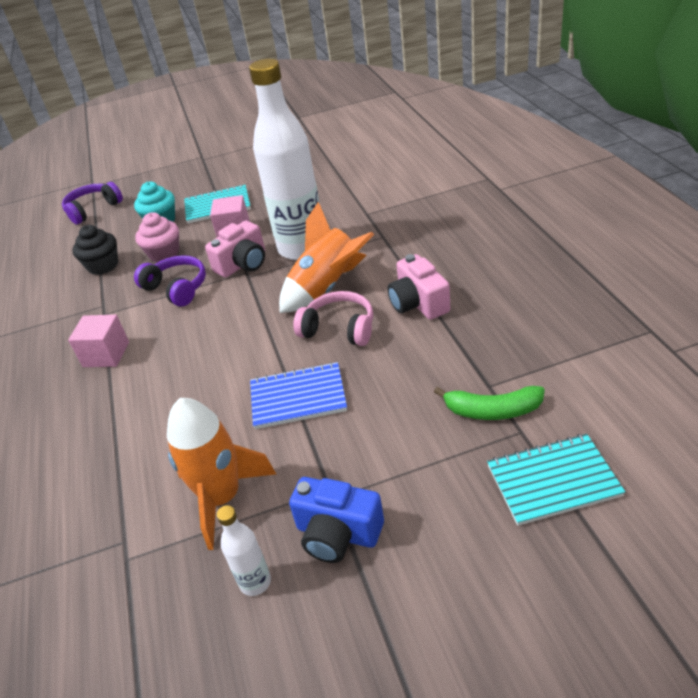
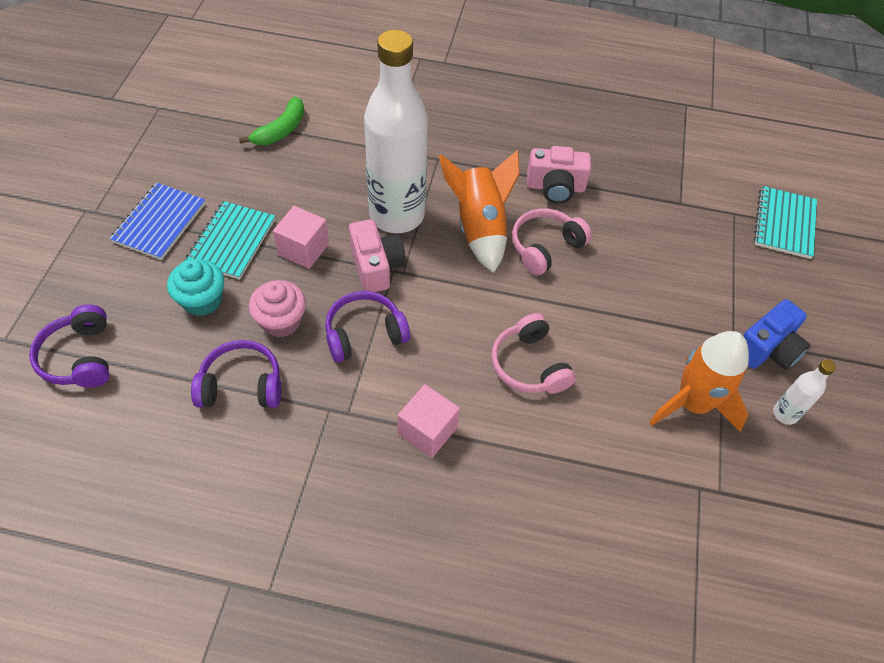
camera: 70 degrees left, 15 degrees up
(103, 266) = (241, 385): black cupcake -> purple headphones
(200, 376) = (529, 365): none -> pink headphones
(298, 397) = (611, 310): blue notebook -> blue notebook (159, 222)
(492, 410) = (706, 215): green banana -> green banana (281, 130)

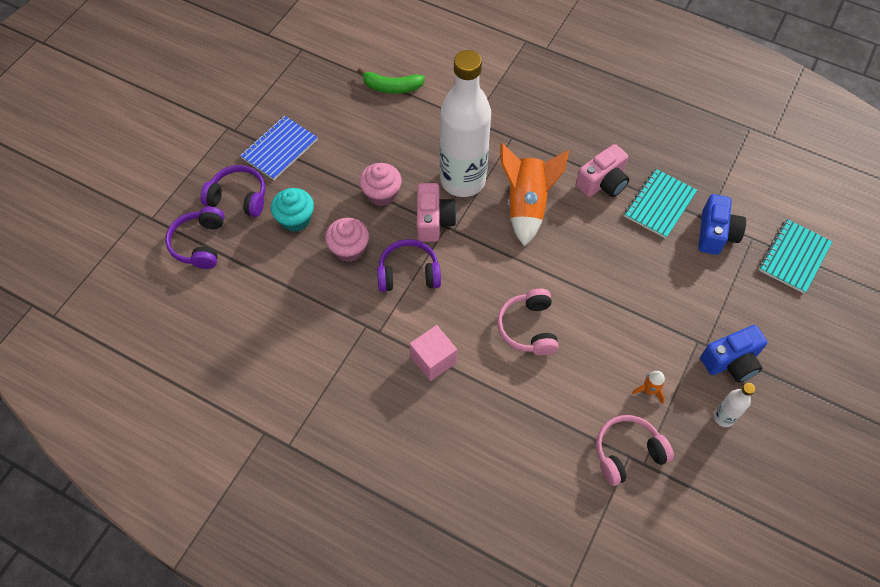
camera: 20 degrees right, 5 degrees up
(231, 241) = (329, 176): turquoise notebook -> turquoise notebook (659, 204)
(241, 385) = (307, 292): purple headphones -> purple headphones (238, 197)
(281, 130) = (391, 87): green banana -> green banana turned 45 degrees clockwise
(303, 249) = (381, 194): pink cube -> pink cupcake
(545, 247) = (575, 233): pink headphones -> pink headphones (627, 453)
(555, 187) = (602, 182): pink camera -> pink camera turned 60 degrees counterclockwise
(692, 404) = (649, 390): orange rocket -> orange rocket, size x0.43
(695, 216) = (715, 234): none -> blue camera

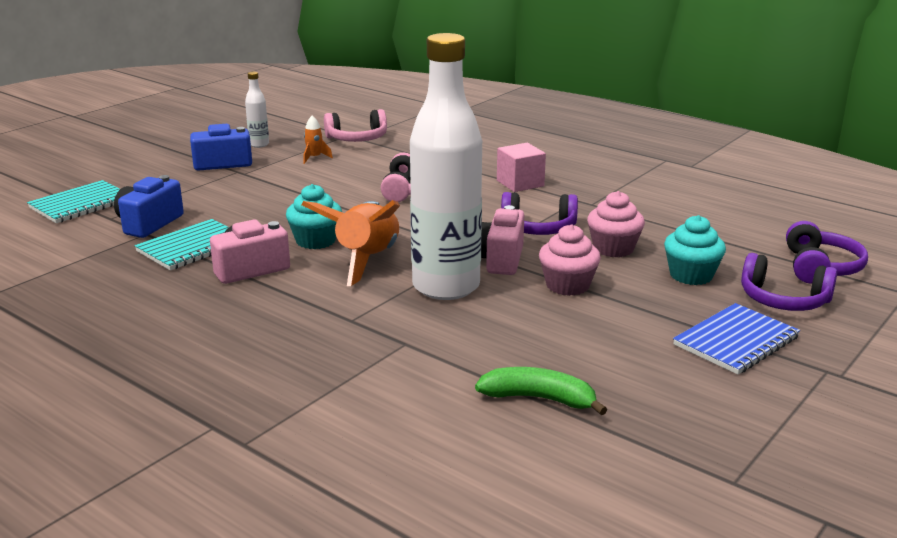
camera: 170 degrees left, 35 degrees down
(575, 227) = (315, 241): none -> turquoise cupcake

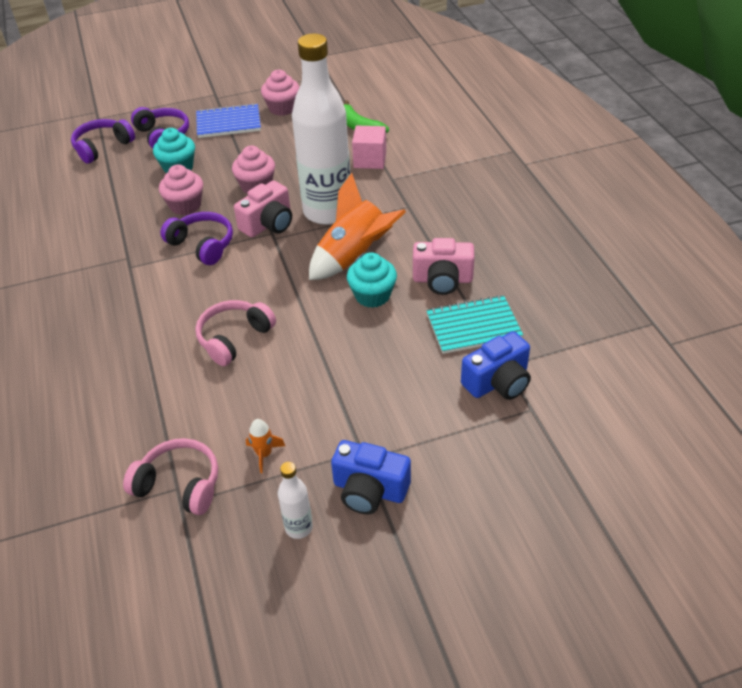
camera: 145 degrees left, 20 degrees up
(81, 204) = (556, 454): turquoise notebook -> none
(520, 183) = (137, 310): pink cube -> pink cube (370, 160)
(702, 388) = (282, 108): none -> pink cupcake

